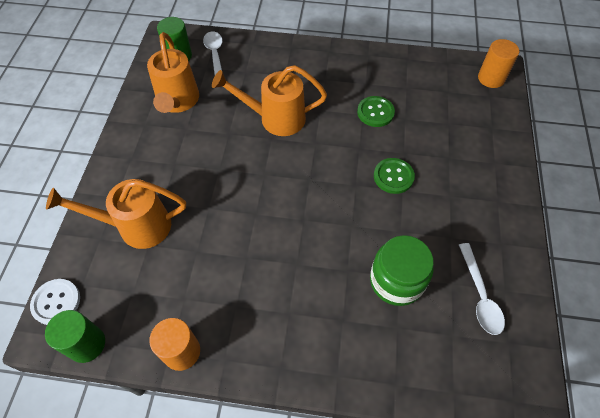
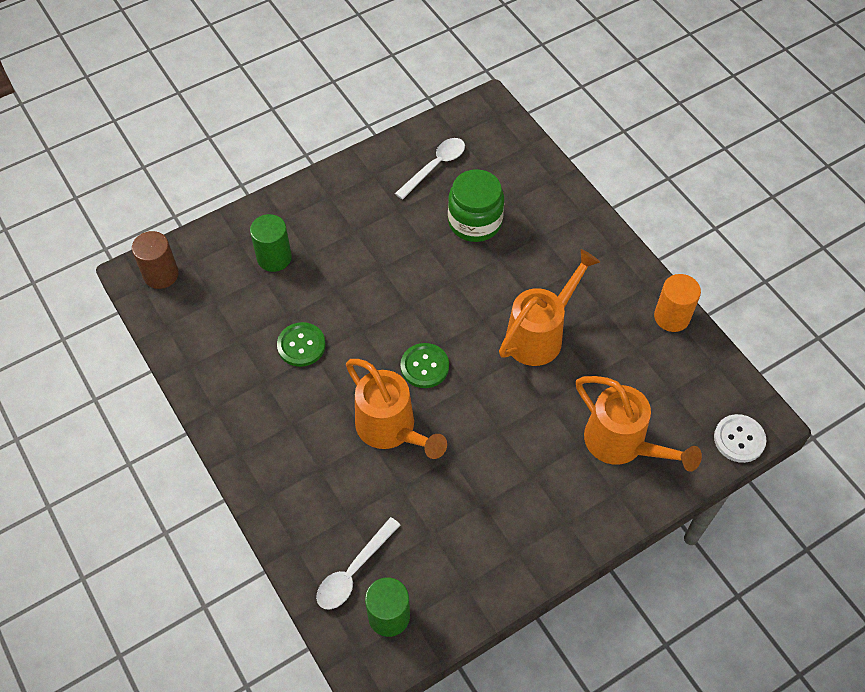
camera: 130 degrees left, 0 degrees up
(87, 344) = (737, 384): green cylinder -> green cylinder (274, 258)
(177, 102) = (457, 548): orange watering can -> orange watering can (540, 334)
(393, 176) = (372, 282): green button -> green button (424, 366)
(491, 78) = (161, 274): orange cylinder -> brown cylinder

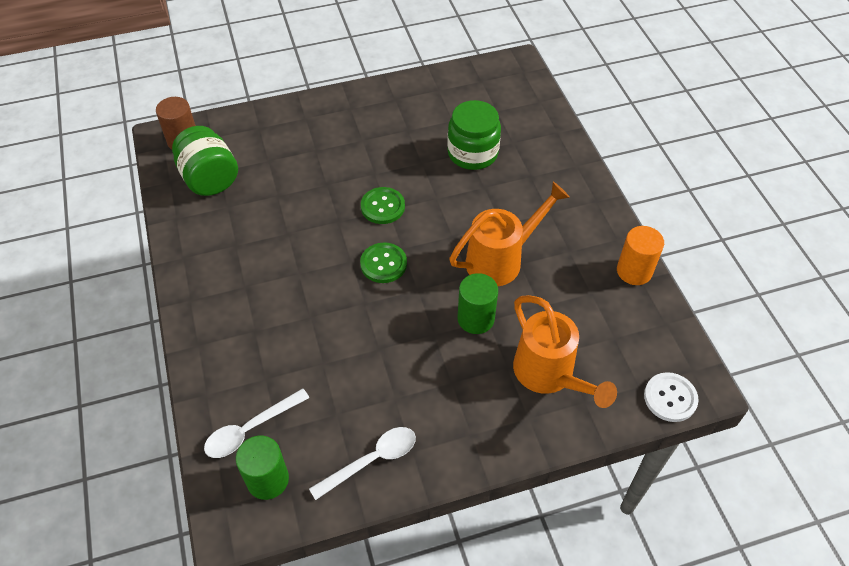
camera: 15 degrees right, 5 degrees down
(208, 312) = (210, 179): none -> green jar
(274, 258) = (284, 147): green cylinder -> green cylinder (475, 318)
(301, 345) = (279, 222): green button -> green button (382, 207)
(391, 429) = (333, 311): orange watering can -> none
(435, 166) = (452, 102): white spoon -> white spoon (371, 460)

